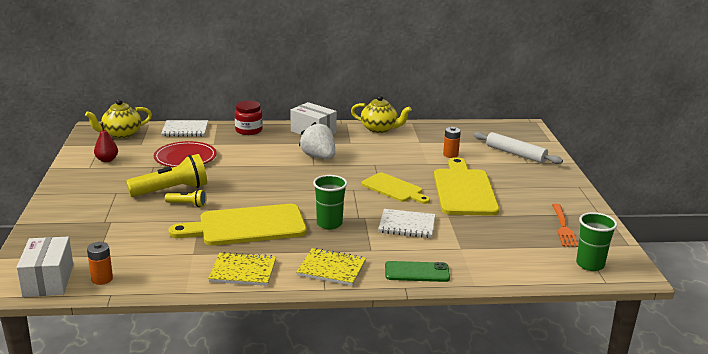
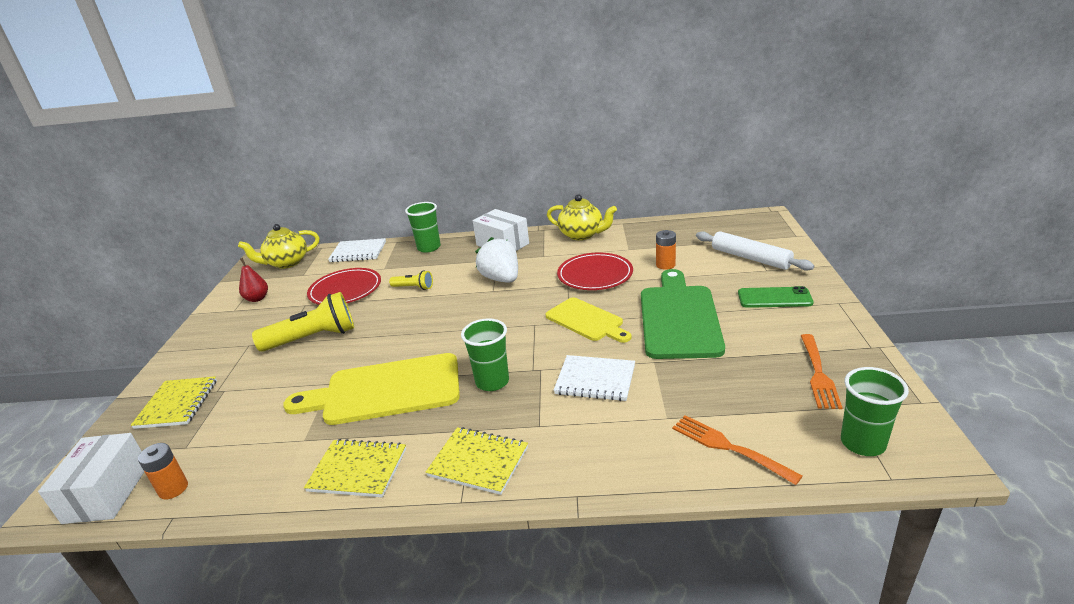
camera: 10 degrees right, 5 degrees up
(75, 229) = (177, 404): none -> yellow notebook
(187, 204) = (324, 359): yellow flashlight -> yellow flashlight (413, 288)
(249, 130) = (429, 247): red jar -> green cup
(395, 158) = (595, 275): none -> red plate
(417, 272) = (598, 465): green phone -> green phone (774, 298)
(464, 190) = (679, 317): yellow cutting board -> green cutting board
(504, 265) = (730, 447): none -> orange fork

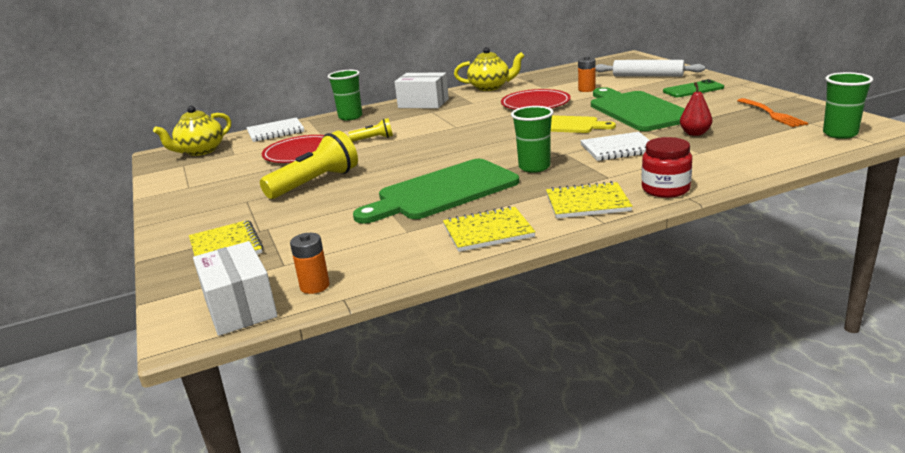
camera: 25 degrees left, 5 degrees down
(257, 299) = (205, 176): red pear -> red pear (695, 133)
(385, 390) = (442, 191): yellow cutting board -> green cutting board
(501, 279) = (453, 120): white strawberry -> none
(569, 471) = (665, 189): none -> red jar
(730, 447) = (761, 154): orange fork -> none

